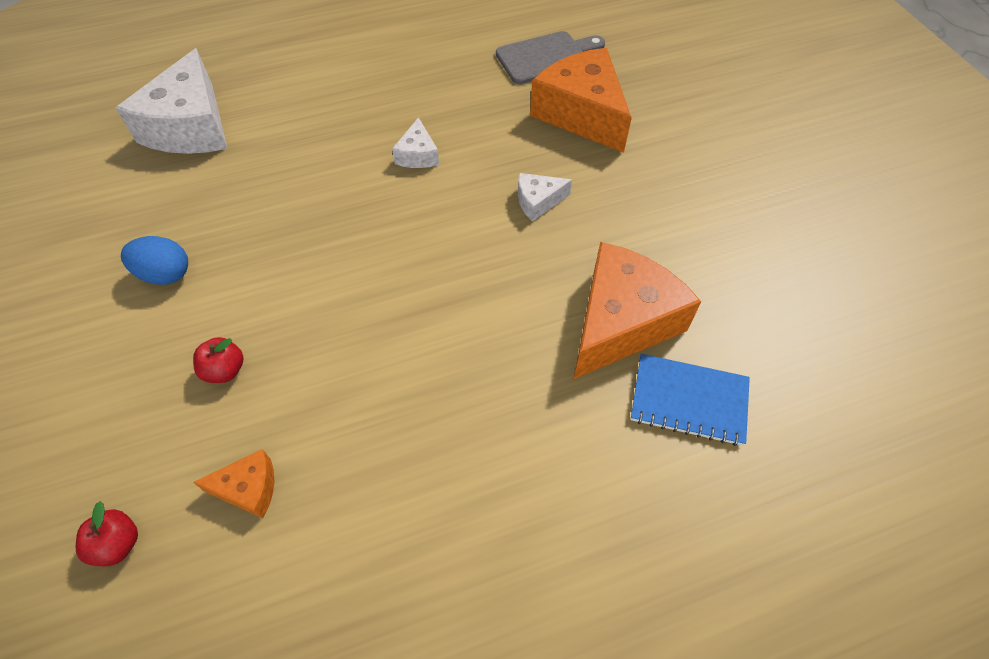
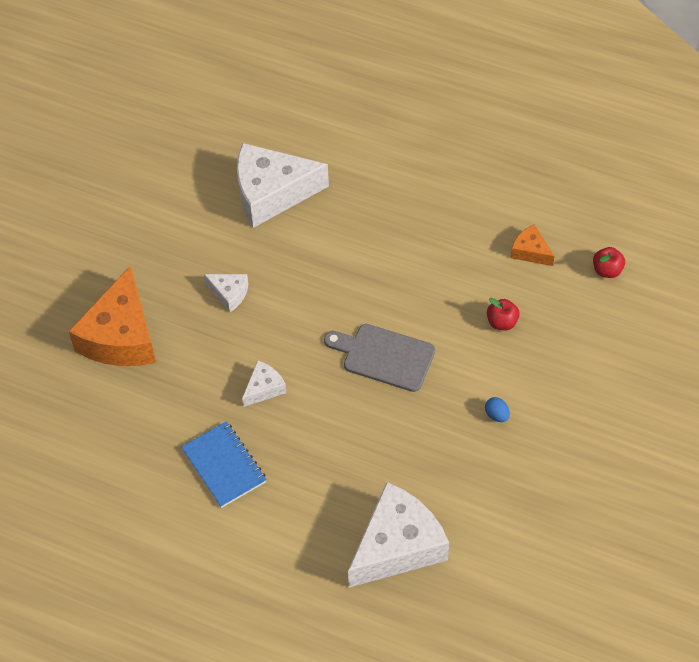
camera: 135 degrees left, 0 degrees up
(165, 274) = (496, 415): blue egg -> blue egg, size x0.58
(546, 57) = (78, 407): grey cutting board -> grey cutting board (384, 356)
(621, 322) = (271, 193): orange cheese -> white cheese
(689, 400) = (286, 138): blue notebook -> blue notebook (224, 466)

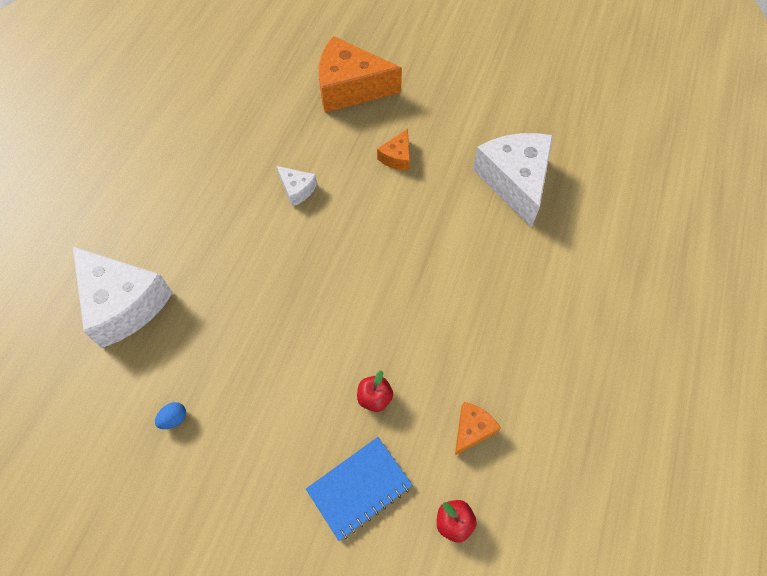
camera: 85 degrees right, 5 degrees up
(224, 466) = (221, 166): blue notebook -> blue notebook (359, 488)
(229, 294) = (397, 157): white cheese -> orange cheese
(384, 356) = (330, 285): grey cutting board -> none
(496, 415) = (259, 393): blue egg -> blue egg (174, 419)

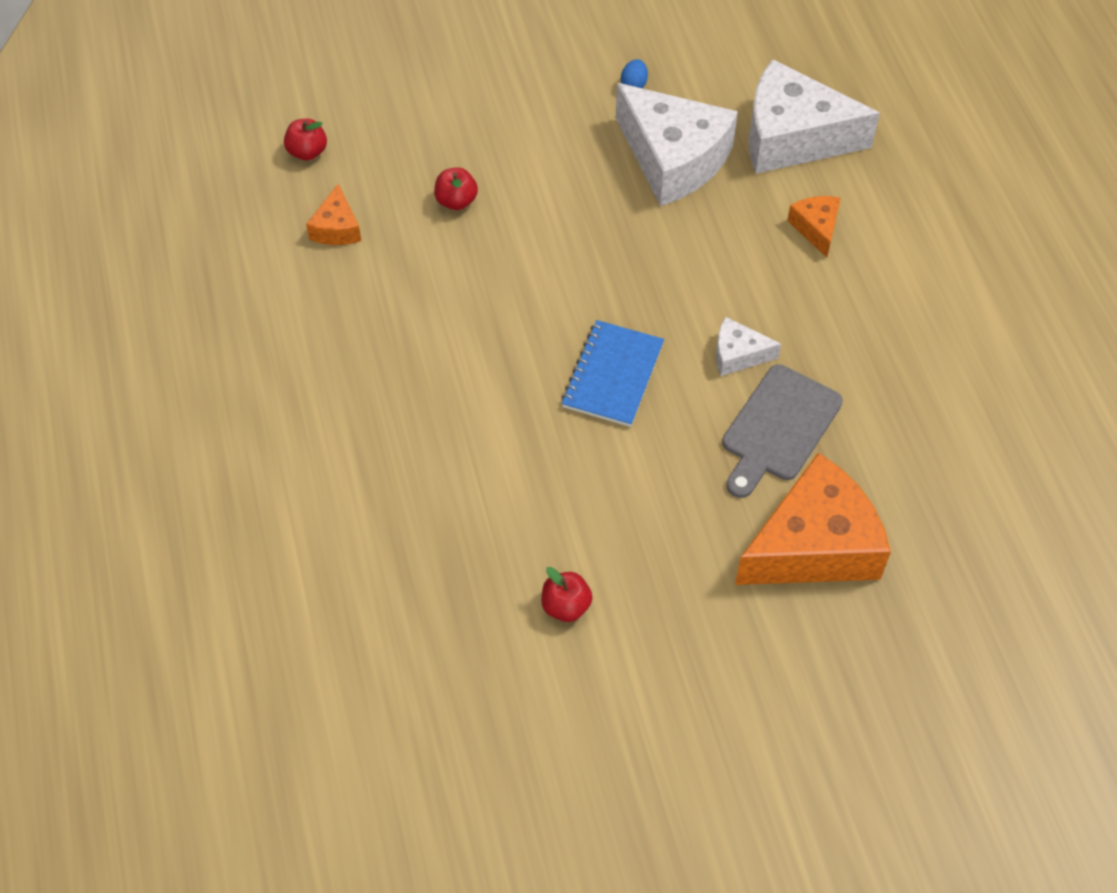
camera: 145 degrees right, 5 degrees down
(314, 143) = (778, 428): none -> grey cutting board
(359, 488) = (414, 129): blue notebook -> blue notebook (613, 375)
(397, 157) = (651, 475): orange cheese -> orange cheese (816, 228)
(486, 125) = (566, 606): none -> red apple
(514, 181) = (465, 536): white cheese -> white cheese (673, 159)

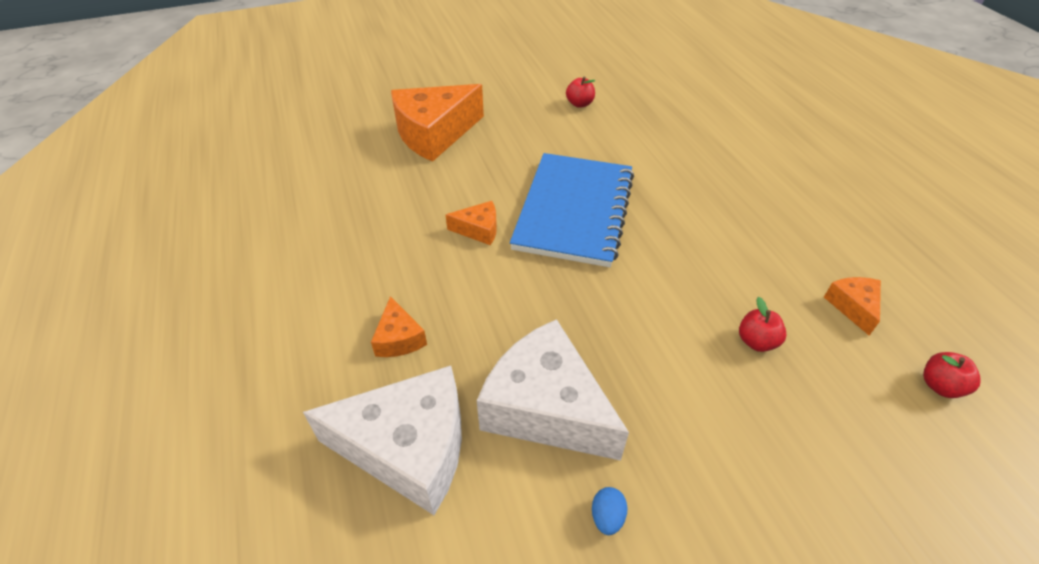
camera: 175 degrees right, 10 degrees down
(613, 375) = (574, 211): blue notebook -> blue notebook, size x1.74
(738, 355) = (479, 229): white cheese -> orange cheese
(778, 428) = (450, 187): grey cutting board -> none

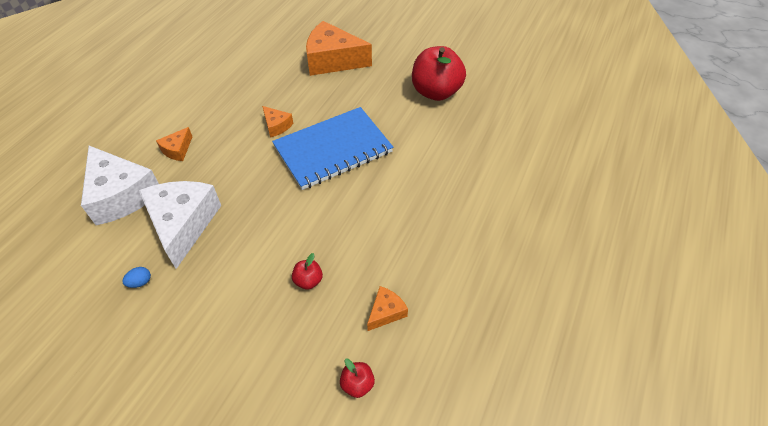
camera: 45 degrees right, 5 degrees up
(579, 104) = (436, 92): red apple -> red apple, size x2.32

